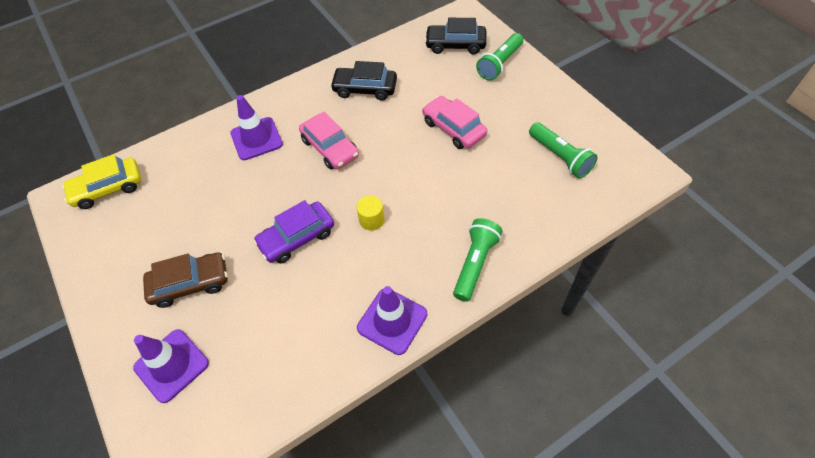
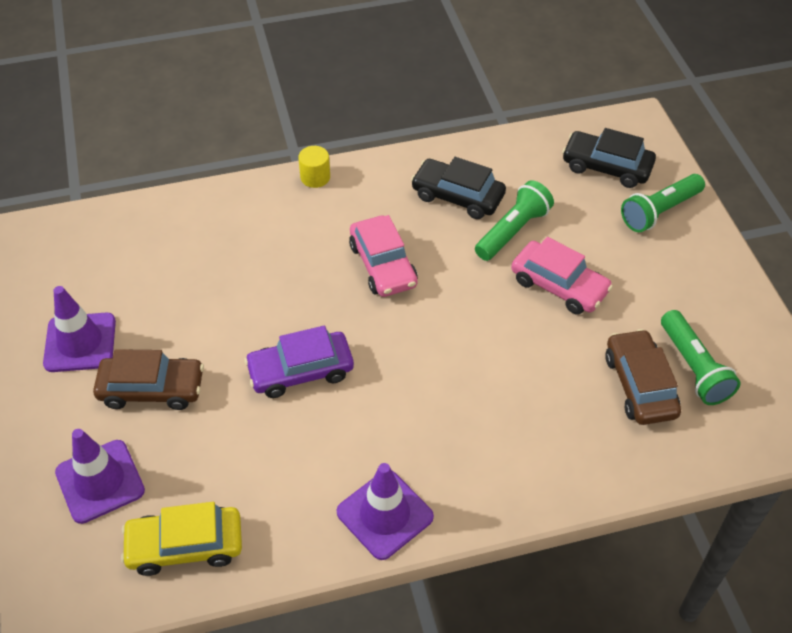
camera: 15 degrees right, 5 degrees down
(108, 188) = (89, 238): yellow car -> yellow car (185, 546)
(256, 139) = (292, 225): purple traffic cone -> purple traffic cone (80, 342)
(372, 220) = (404, 377): yellow cylinder -> yellow cylinder (315, 177)
(453, 128) = (559, 285): pink car -> pink car turned 150 degrees clockwise
(475, 264) = (519, 476): green flashlight -> green flashlight (512, 231)
(530, 178) = (639, 385): none -> brown car

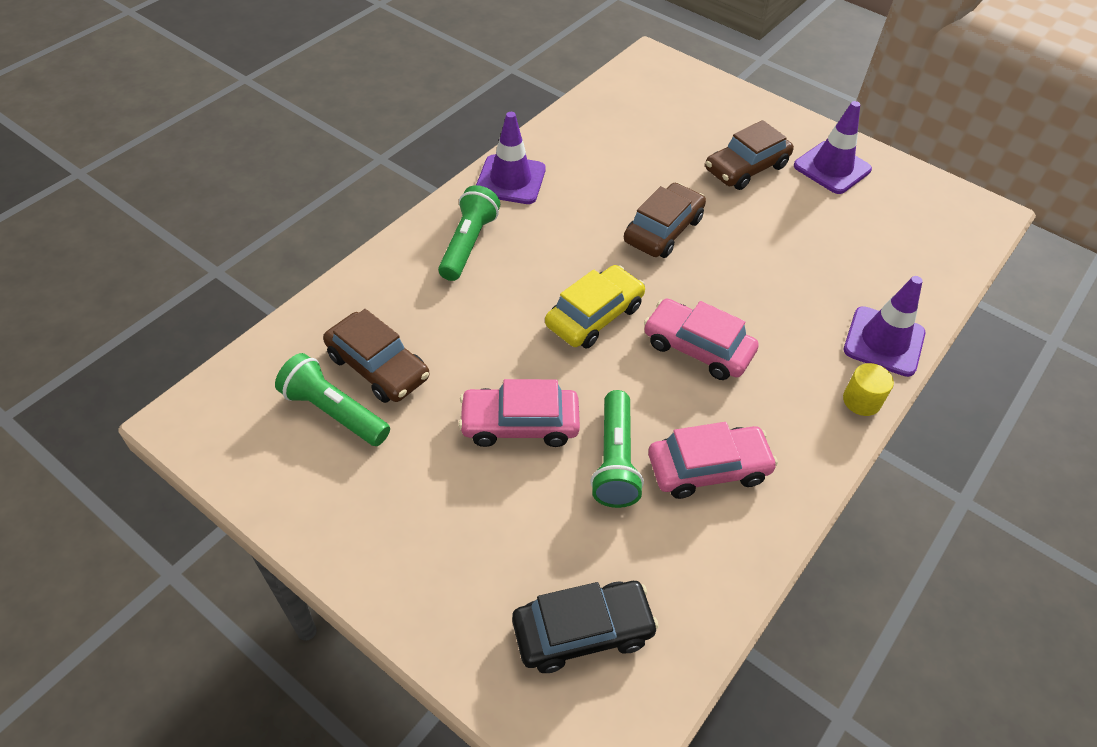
camera: 140 degrees right, 0 degrees up
(100, 481) = (705, 112): purple traffic cone -> purple traffic cone (884, 341)
(185, 546) = (615, 110): yellow car -> yellow car (594, 316)
(301, 371) = (663, 230): purple car -> brown car
(457, 196) = (708, 468): black car -> pink car
(659, 211) = (472, 597): green flashlight -> green flashlight (468, 244)

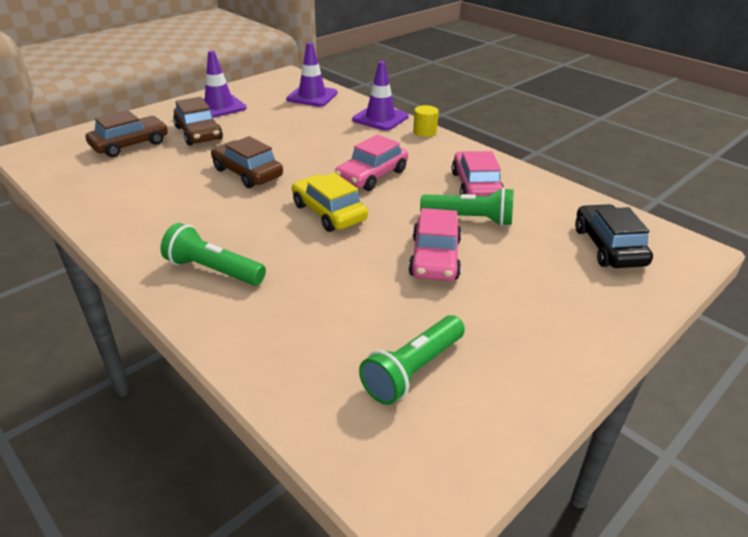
camera: 80 degrees left, 15 degrees down
(378, 367) = (359, 337): brown car -> brown car (130, 144)
(510, 180) = (136, 238): purple traffic cone -> purple traffic cone (312, 96)

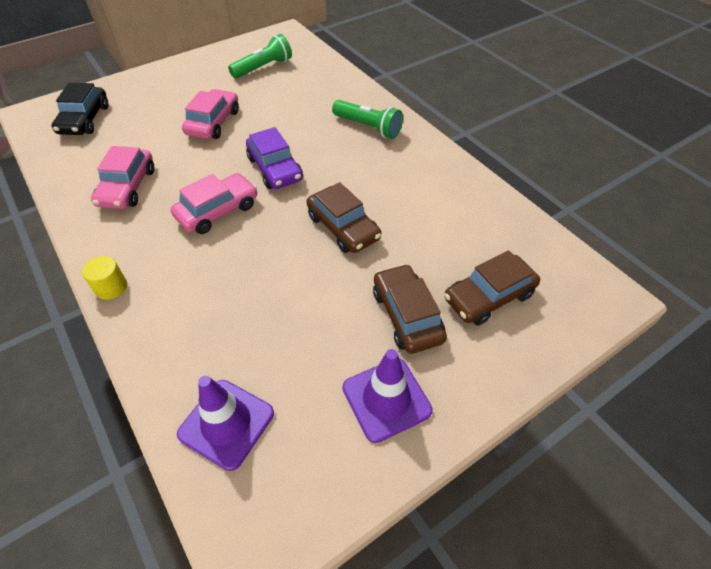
camera: 170 degrees left, 15 degrees up
(329, 212) = (275, 169): yellow car -> purple car
(380, 118) = (149, 330): purple traffic cone -> none
(469, 219) = (163, 151): green flashlight -> none

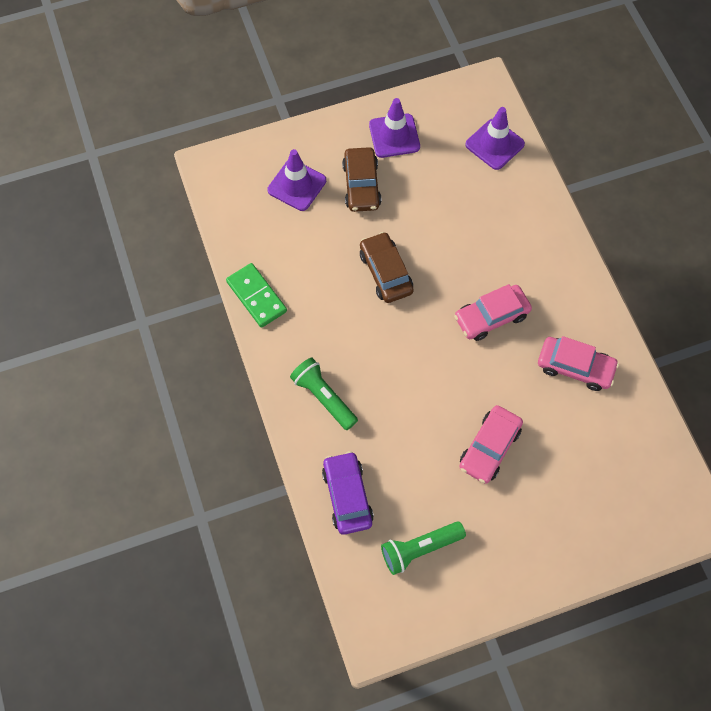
camera: 165 degrees left, 15 degrees up
(84, 120) = (635, 490): black car -> none
(111, 287) = (577, 258): yellow cylinder -> none
(127, 187) = (575, 367): pink car -> pink car turned 90 degrees clockwise
(275, 169) = (432, 358): purple car -> purple car (347, 496)
(469, 182) = (256, 296): none -> green domino
(489, 297) = (297, 185): brown car -> purple traffic cone

